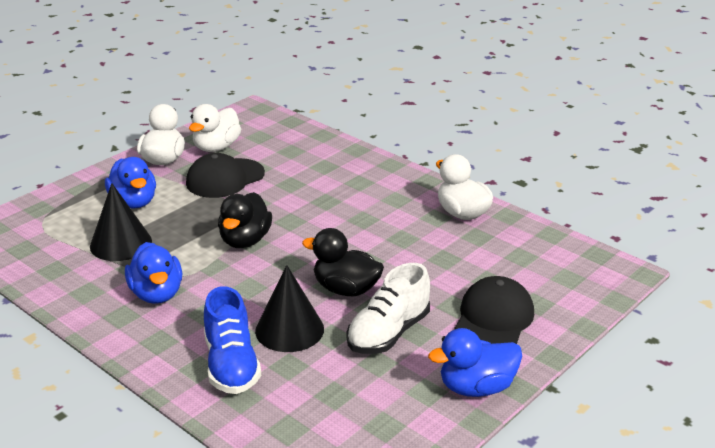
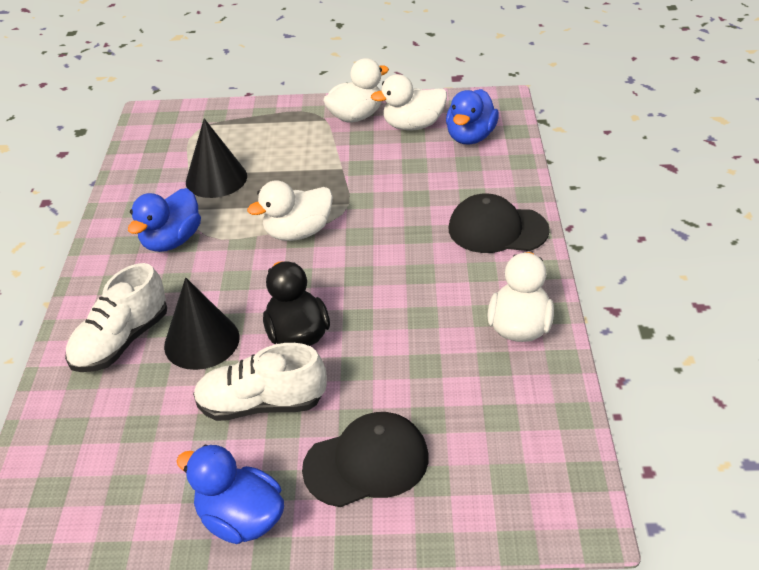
camera: 50 degrees right, 10 degrees up
(134, 202) = (277, 146): blue duck -> blue duck (470, 137)
(225, 178) = (373, 161): black cap -> black cap (497, 229)
(231, 365) = (121, 341): blue shoe -> white shoe
(245, 240) = (298, 232): black duck -> white duck

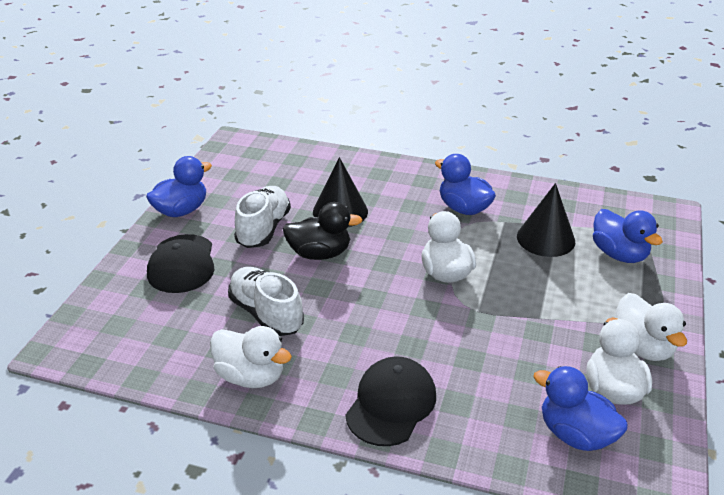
camera: 105 degrees right, 5 degrees down
(121, 341) = (360, 180): white shoe -> white shoe (266, 314)
(230, 136) = (619, 254): none -> blue duck

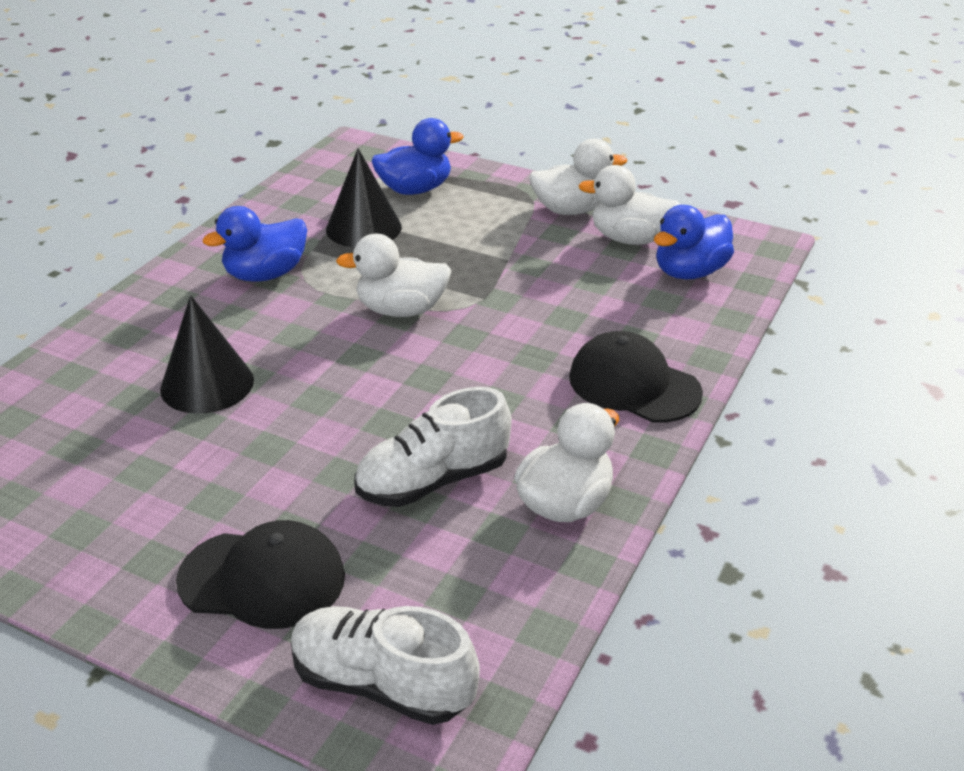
camera: 80 degrees left, 0 degrees up
(181, 210) = (87, 578): blue duck -> none
(263, 229) = (209, 471): white shoe -> white shoe (382, 684)
(320, 253) = (308, 415): black duck -> none

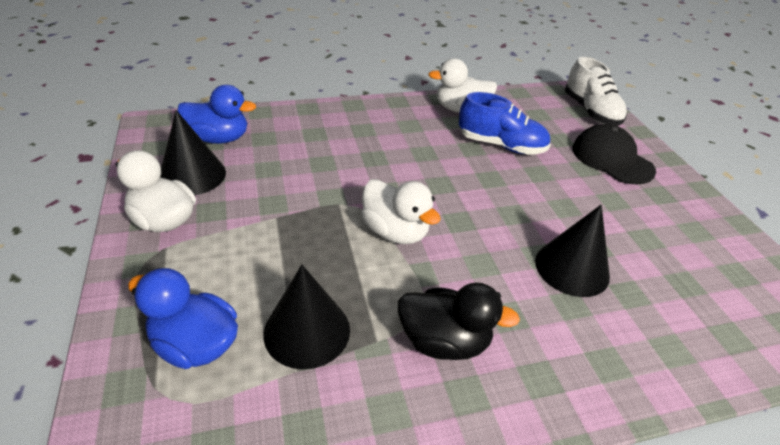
camera: 135 degrees left, 5 degrees up
(265, 274) = (444, 341): blue duck -> black duck
(433, 481) = (501, 145): white shoe -> blue shoe
(630, 239) = (192, 175): white duck -> black cone
(634, 385) = (358, 120): black cap -> none

